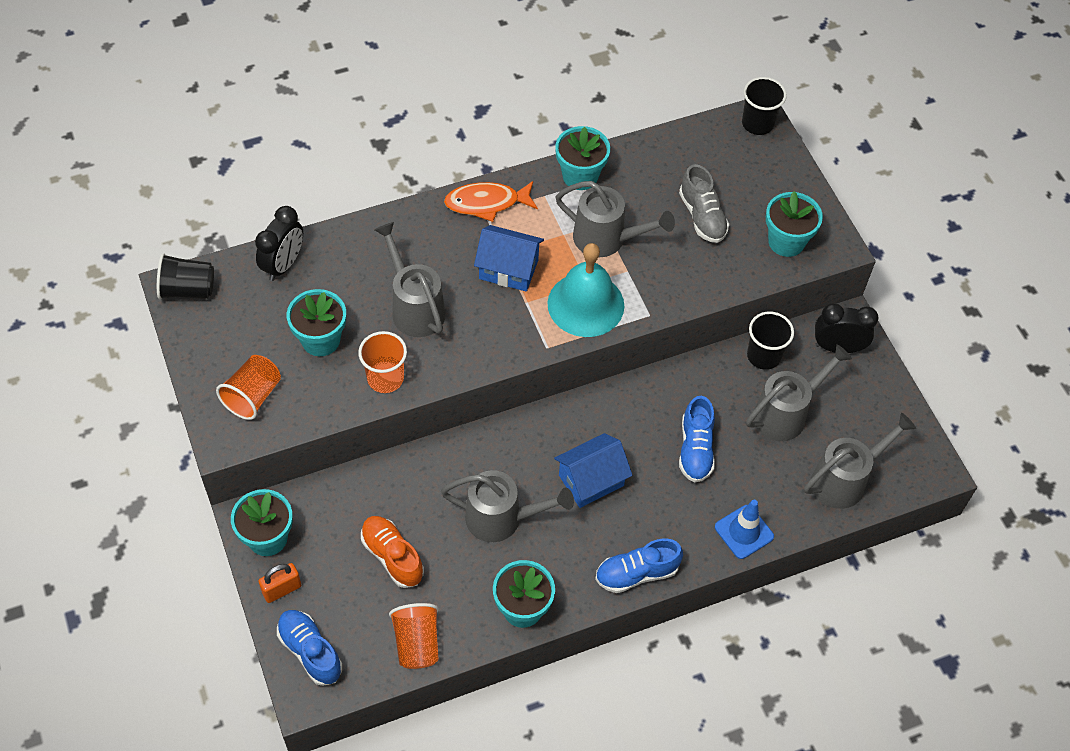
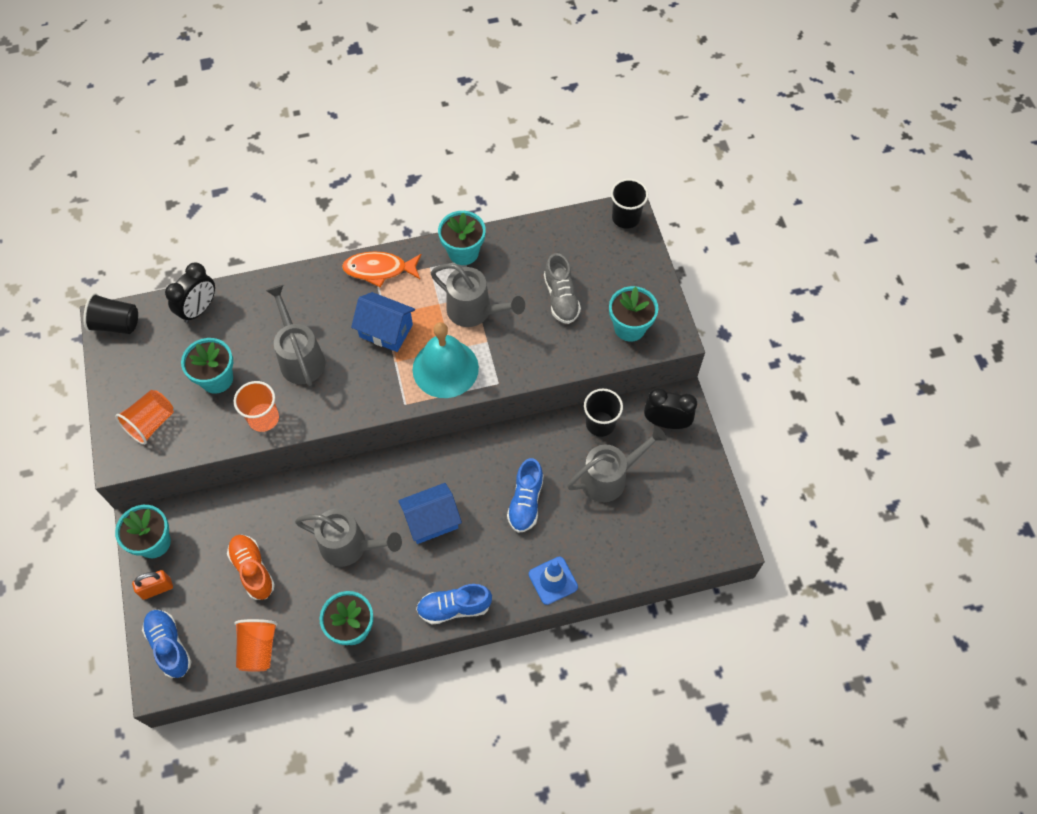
camera: 10 degrees right, 5 degrees up
(845, 480) = (650, 543): grey watering can -> none

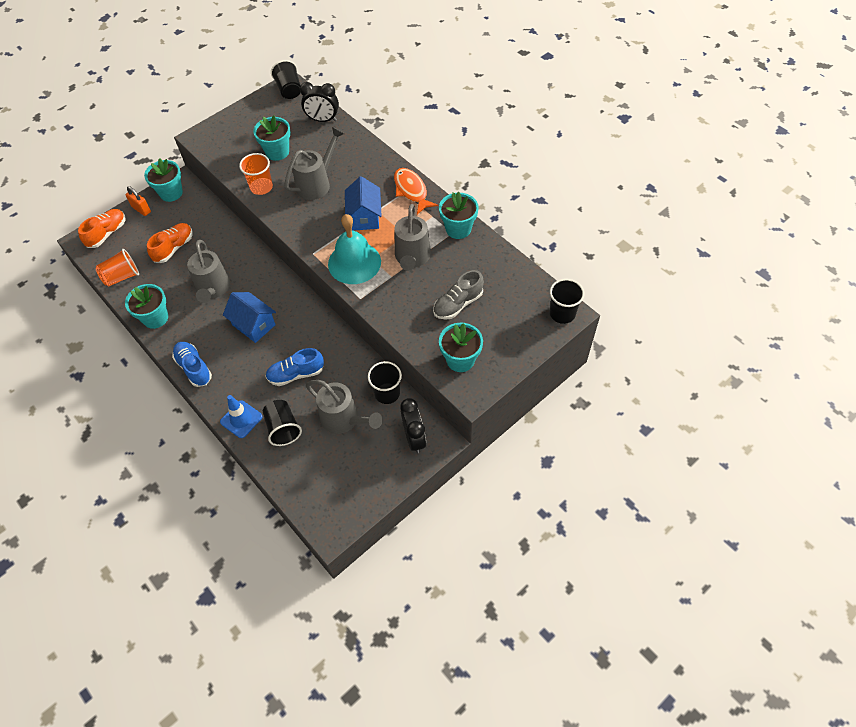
camera: 65 degrees right, 5 degrees down
(151, 423) = (229, 138): orange cup -> none
(169, 646) = (107, 233): blue shoe -> orange shoe
(588, 542) = (283, 428): none -> black cup

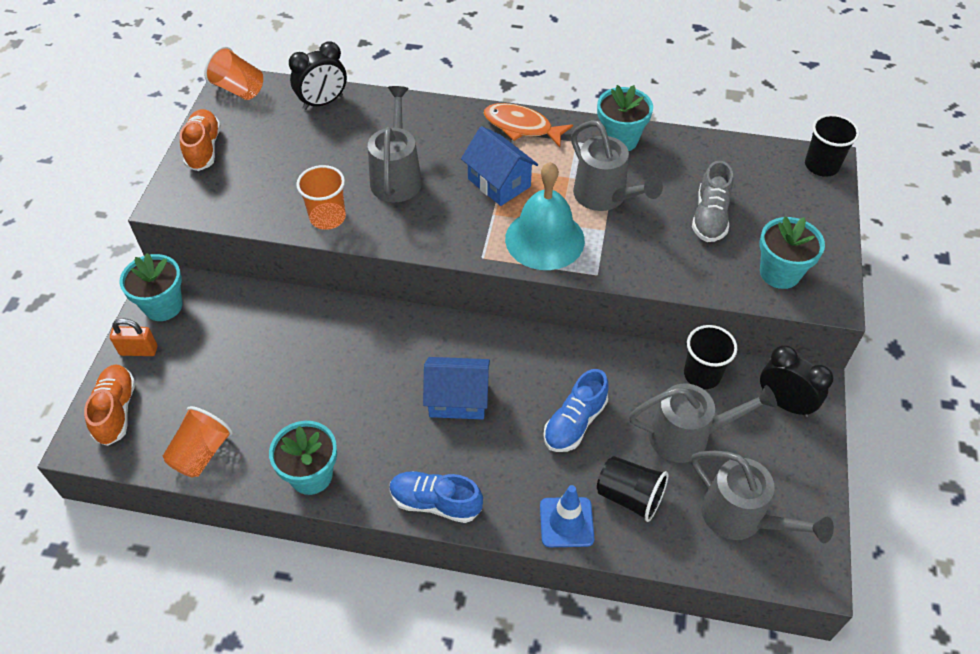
camera: 40 degrees left, 5 degrees down
(174, 248) = (242, 372): orange shoe -> orange shoe (204, 149)
(213, 289) = (356, 390): grey watering can -> grey watering can (741, 518)
(277, 152) = (303, 166): turquoise flower pot -> none
(289, 90) = (239, 89): black cup -> orange cup

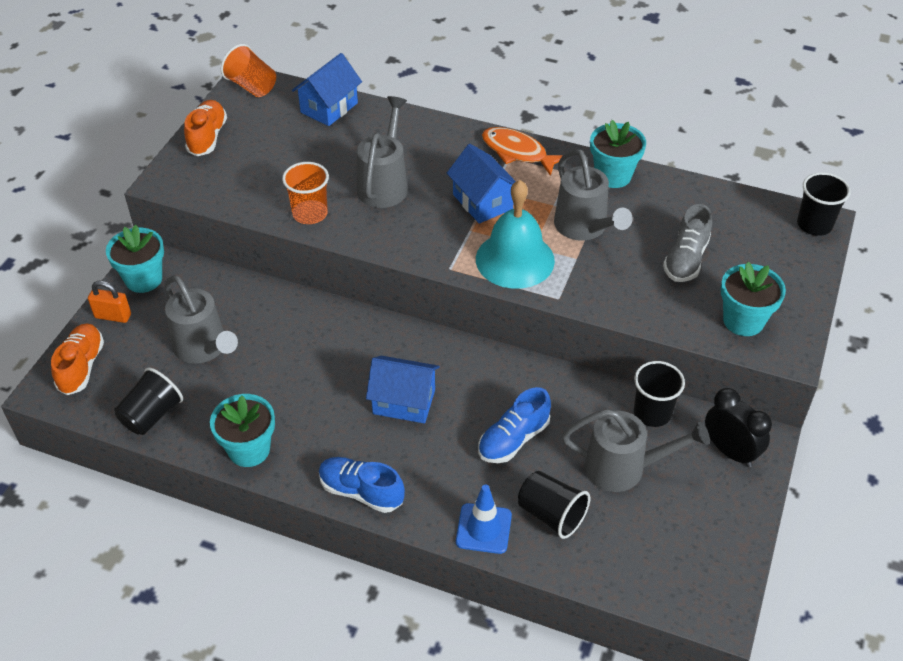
camera: 10 degrees right, 5 degrees down
(201, 453) = (151, 415): orange cup -> black cup
(323, 102) = (329, 108): black clock -> blue house
(741, 518) = (659, 551): grey watering can -> grey watering can (204, 349)

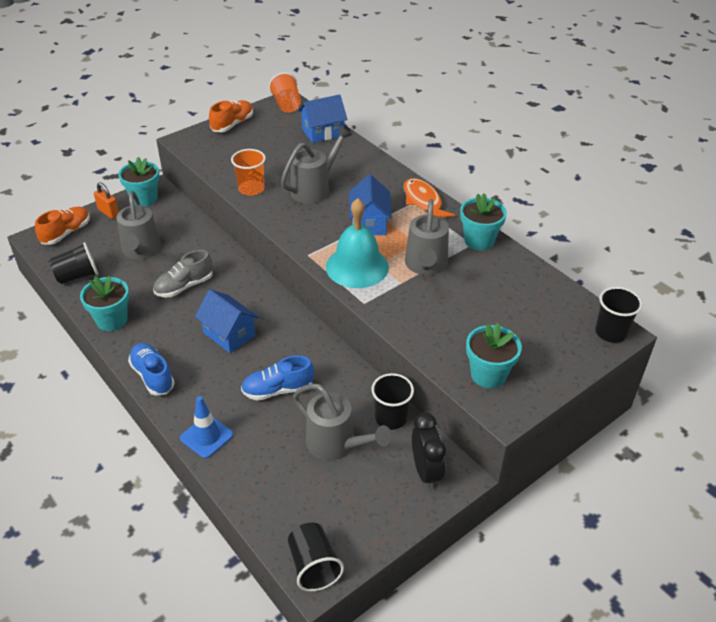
camera: 30 degrees right, 5 degrees down
(551, 514) = (259, 450): black cup -> black cup (313, 566)
(686, 259) = (482, 315): grey shoe -> grey shoe (184, 286)

